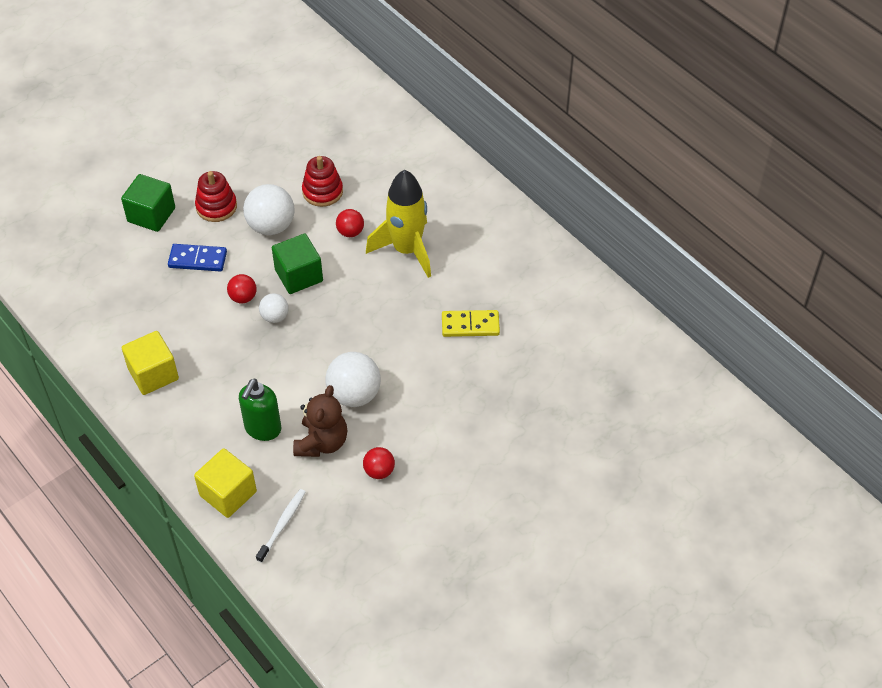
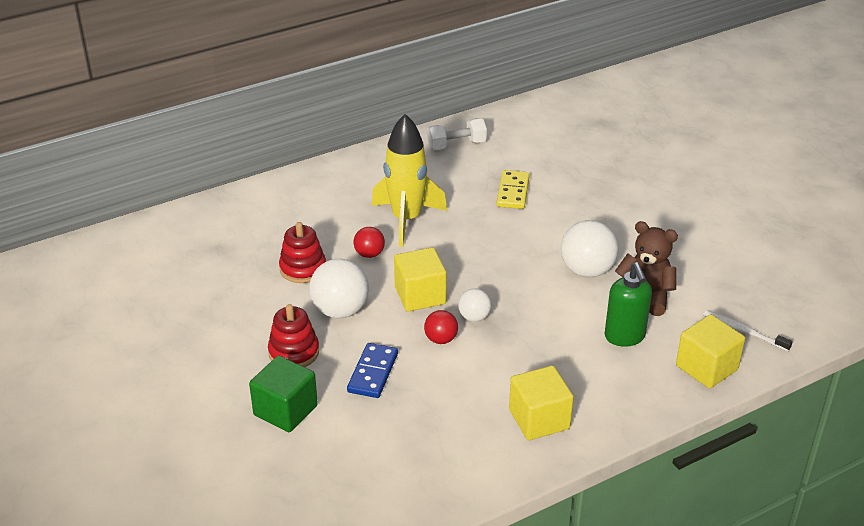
camera: 80 degrees left, 15 degrees down
(262, 429) = (624, 337): green soap dispenser -> green soap dispenser turned 45 degrees clockwise
(299, 275) = (420, 295): green cube -> yellow cube
(379, 471) = (680, 263): red ball -> none
(542, 270) = (456, 145): none -> white dumbbell

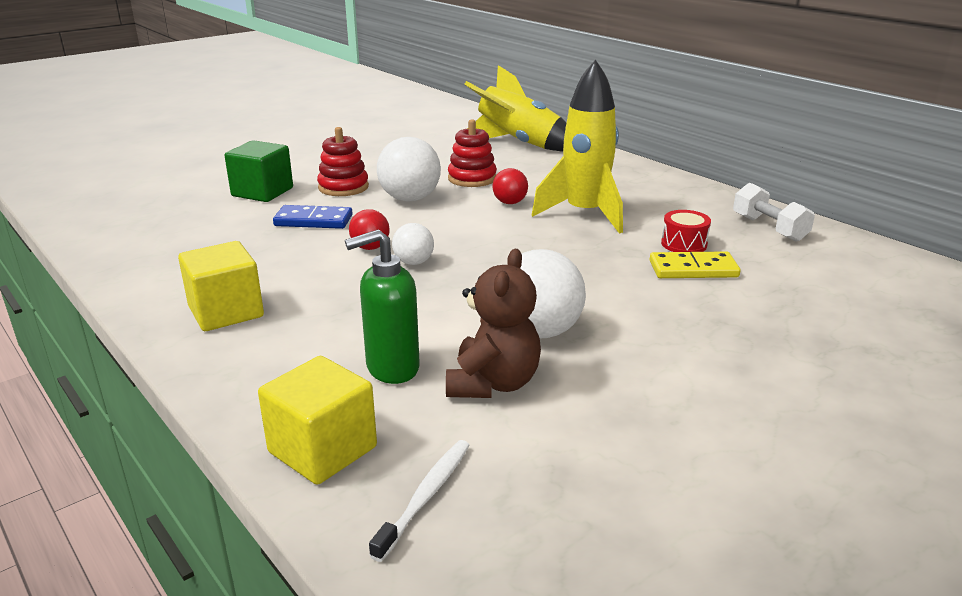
camera: 80 degrees right, 10 degrees down
(218, 228) = (518, 144): none -> yellow rocket
(420, 295) = (446, 232): yellow cube -> none
(473, 186) = (684, 244): none -> red drum

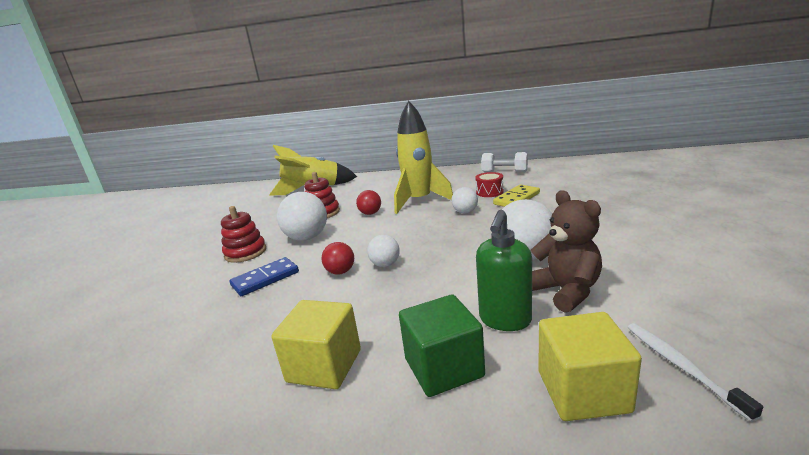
camera: 40 degrees left, 5 degrees down
(262, 192) = (183, 284): green cube -> green cube (443, 368)
(599, 253) = (465, 212): none -> white ball

